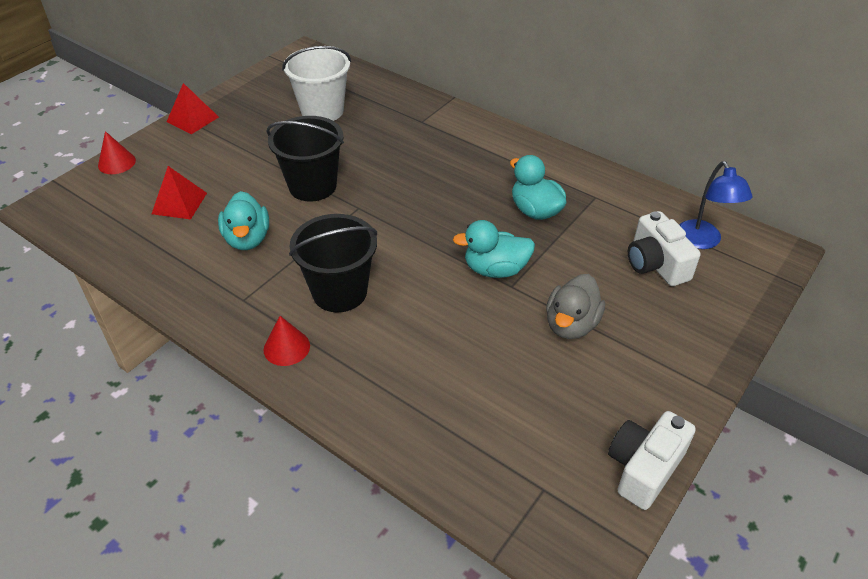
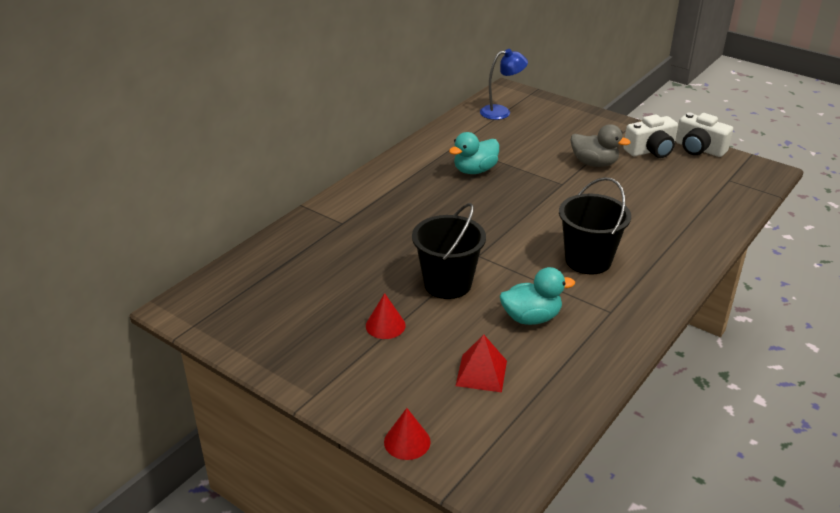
camera: 90 degrees left, 10 degrees down
(192, 119) = (316, 387): red pyramid -> none
(286, 347) = (656, 283): red cone -> red cone (385, 325)
(322, 111) = (314, 286): white bucket -> none
(495, 269) = (546, 189): turquoise duck -> none
(655, 264) = (527, 130): white camera -> white camera (651, 150)

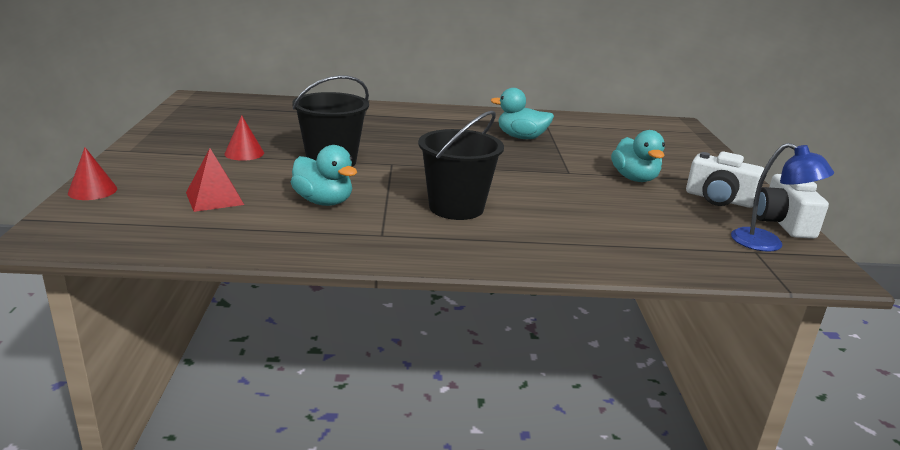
camera: 50 degrees right, 10 degrees down
(501, 112) = (637, 128): blue lamp -> blue lamp (767, 244)
(594, 163) = (634, 178): grey duck -> turquoise duck

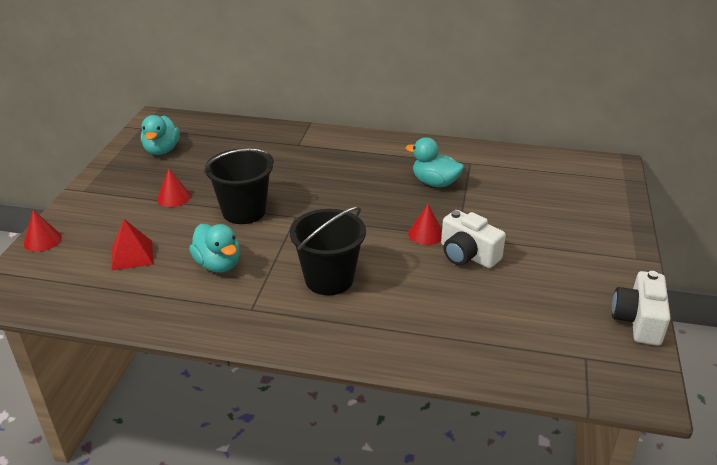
camera: 15 degrees right, 10 degrees up
(536, 172) = (426, 234): none -> red cone
(634, 178) = (519, 248): turquoise duck -> turquoise duck (162, 150)
(719, 199) = (591, 283): white camera -> white camera (467, 255)
(767, 244) = (603, 349): blue lamp -> none

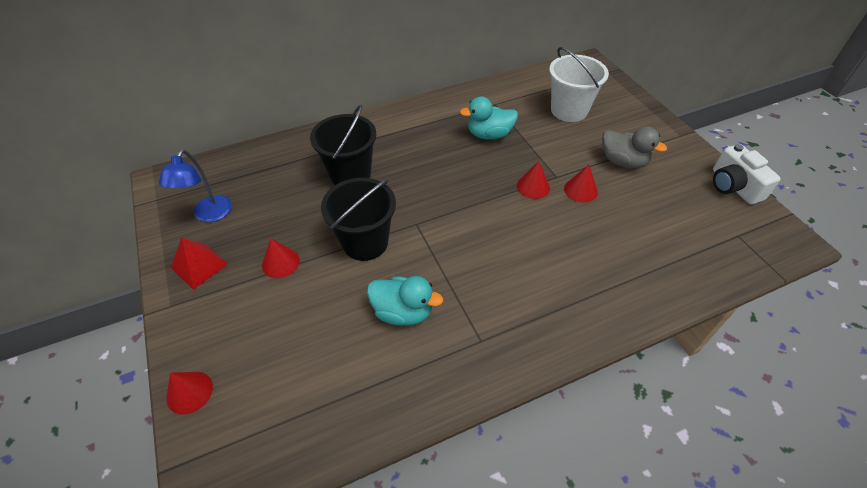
camera: 35 degrees left, 15 degrees up
(132, 255) = (309, 351): red pyramid -> red pyramid (199, 265)
(162, 150) = (209, 215): turquoise duck -> blue lamp
(329, 279) = (509, 271): black bucket -> black bucket (350, 174)
(467, 255) = (580, 190): white camera -> red cone
(538, 194) = (569, 110): none -> white bucket
(540, 252) = (623, 162): none -> grey duck

